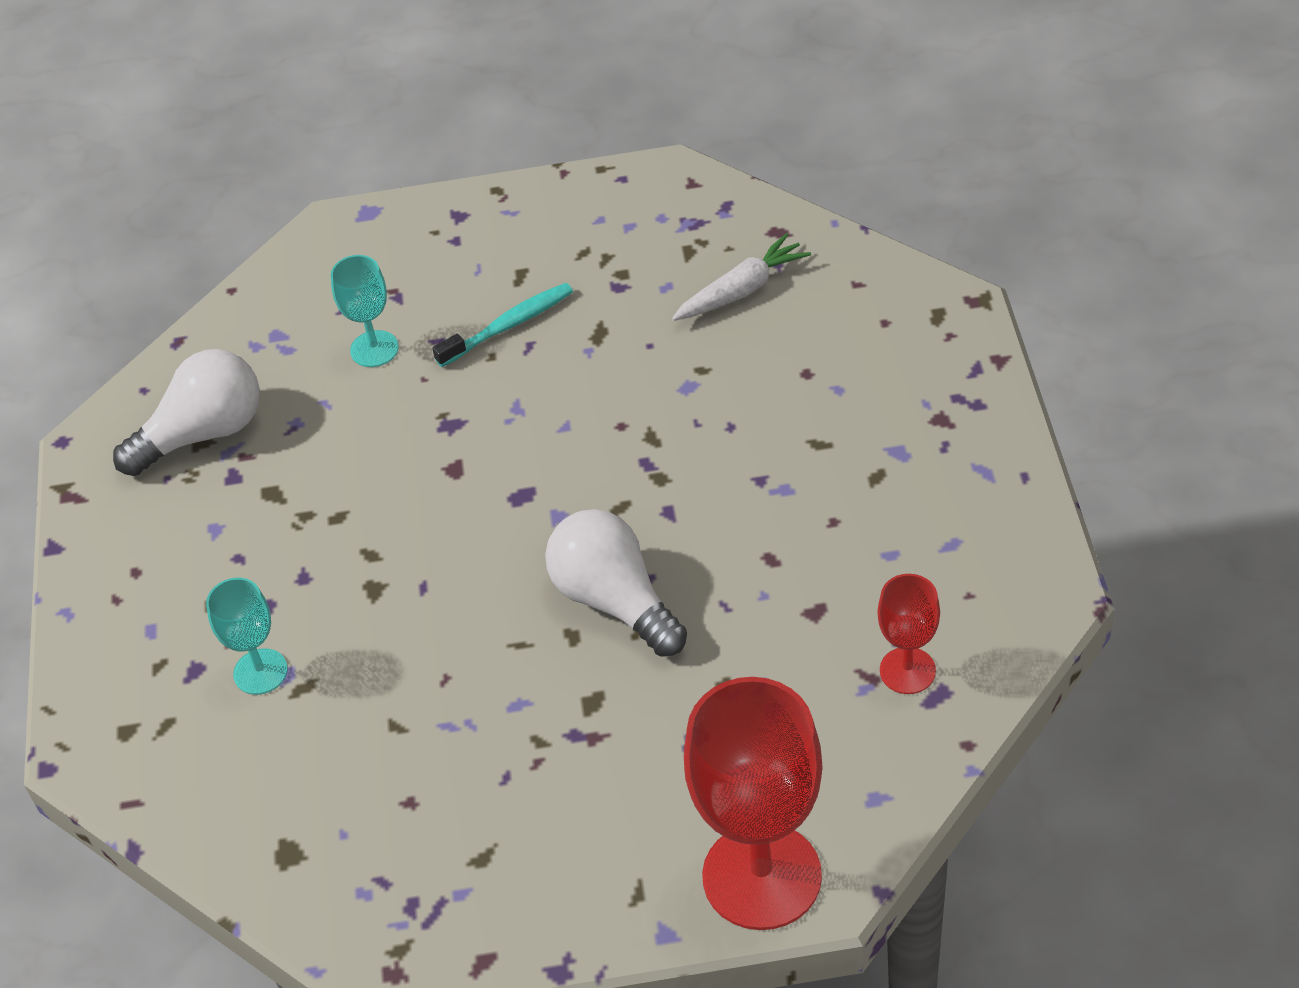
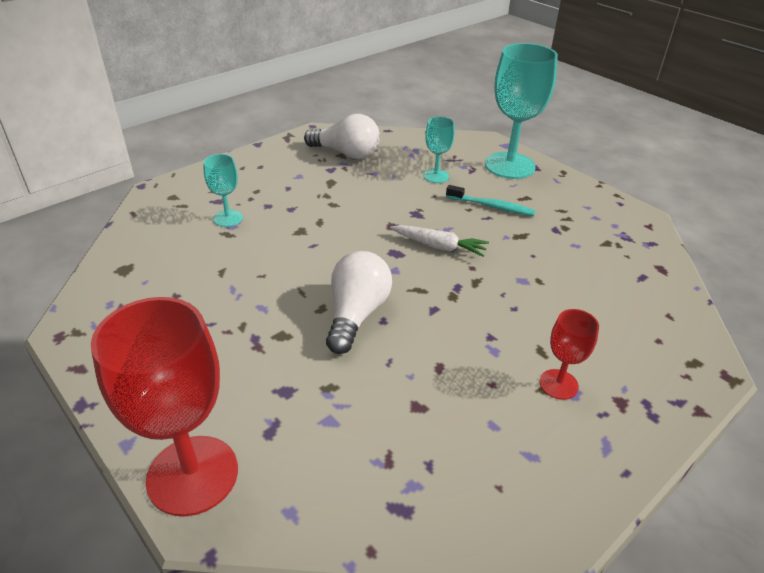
camera: 50 degrees right, 10 degrees down
(426, 243) = (509, 165): none -> turquoise goblet
(742, 290) = (607, 272): white carrot -> white carrot (439, 246)
(907, 670) = (408, 480): red goblet -> red goblet (558, 384)

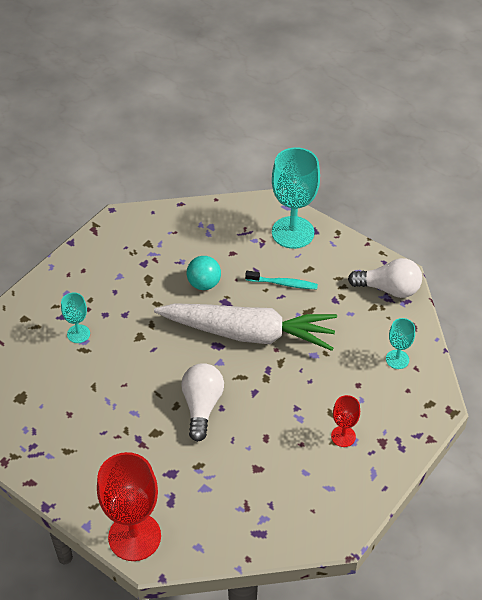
camera: 10 degrees left, 10 degrees up
(346, 153) = (152, 241): white light bulb -> white light bulb (389, 289)
(395, 194) = (204, 284): none -> turquoise ball
(436, 176) = (233, 256): turquoise goblet -> turquoise goblet (397, 359)
(439, 246) = (248, 333): white carrot -> white carrot, size x2.39

